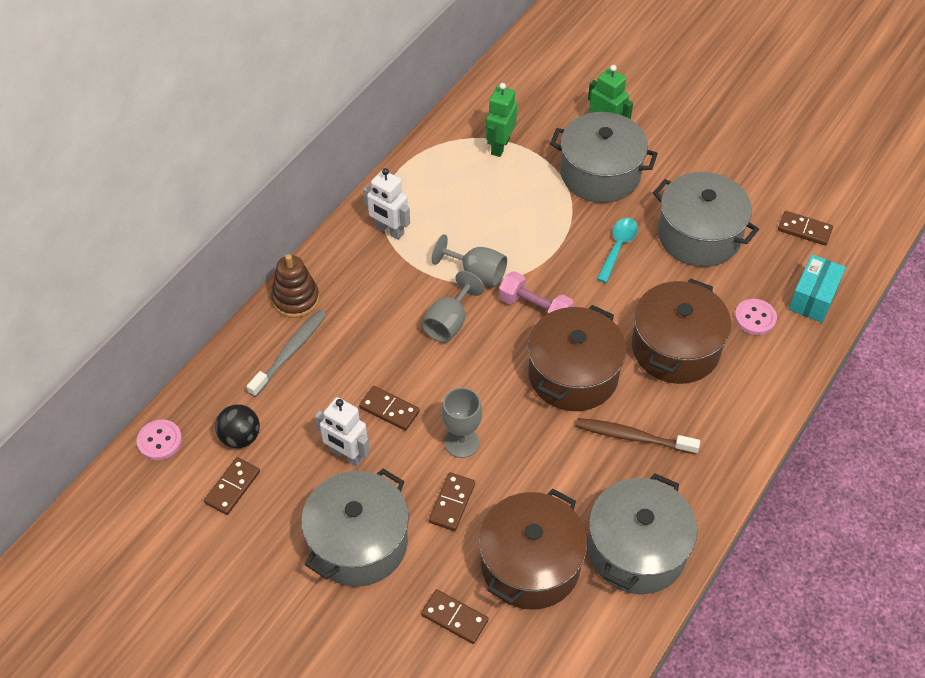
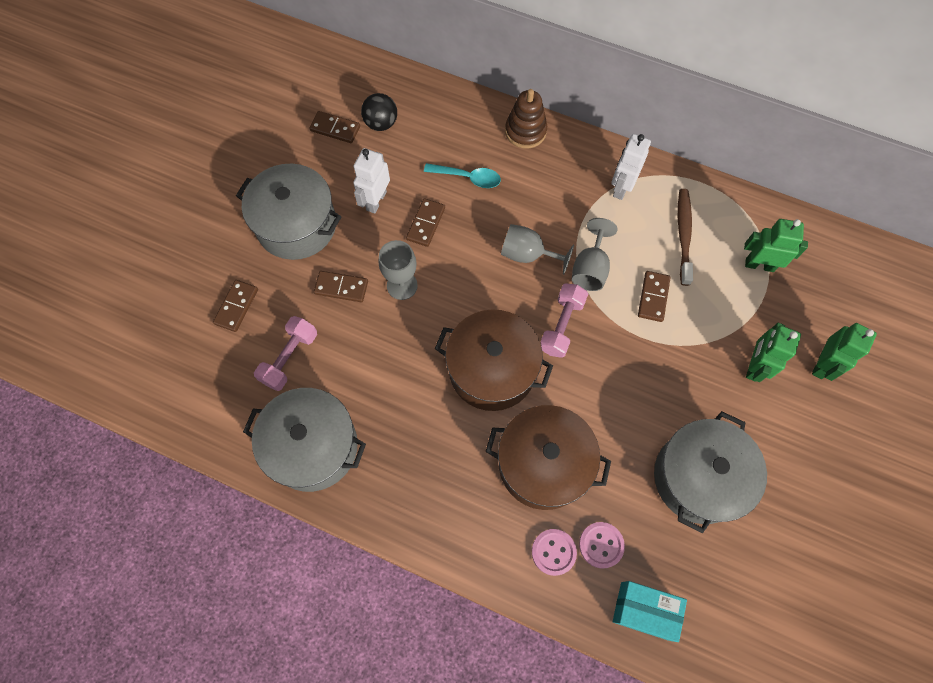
camera: 80 degrees right, 15 degrees up
(159, 441) = (369, 72): pink button -> pink button (553, 552)
(290, 352) = (469, 139): grey toothbrush -> none
(530, 564) = (289, 358): brown pot -> pink dumbbell
(600, 174) = (754, 366): grey pot -> green robot
(618, 247) = (659, 395): turquoise spoon -> turquoise spoon (468, 178)
(633, 437) = (431, 432): brown toothbrush -> brown toothbrush (683, 235)
(804, 230) = (742, 598): brown domino -> brown domino (653, 297)

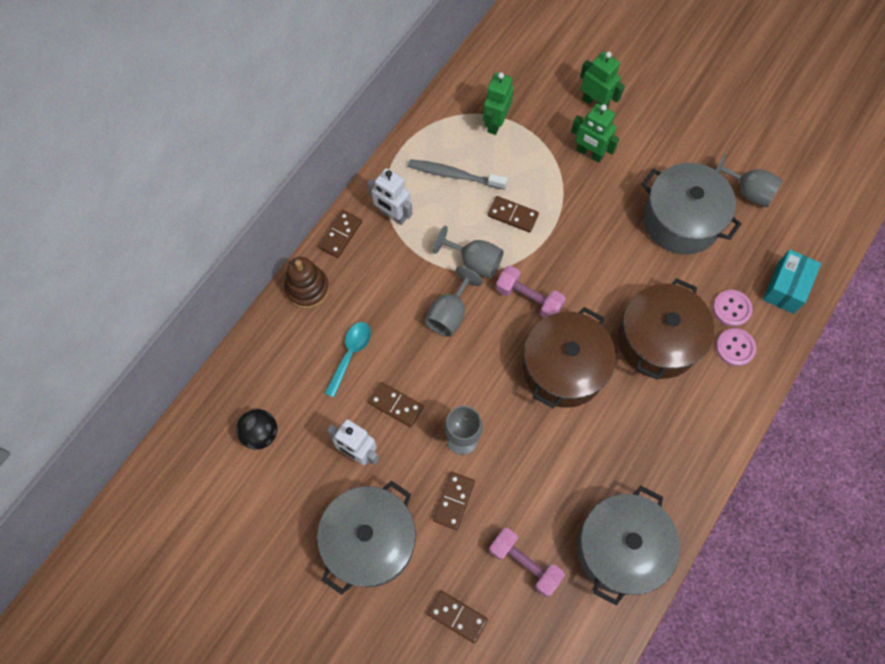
camera: 80 degrees left, 0 degrees up
(335, 128) = (255, 485): brown domino -> brown domino (340, 235)
(683, 235) = (454, 175): brown toothbrush -> grey toothbrush
(762, 556) = (748, 191): none -> grey goblet

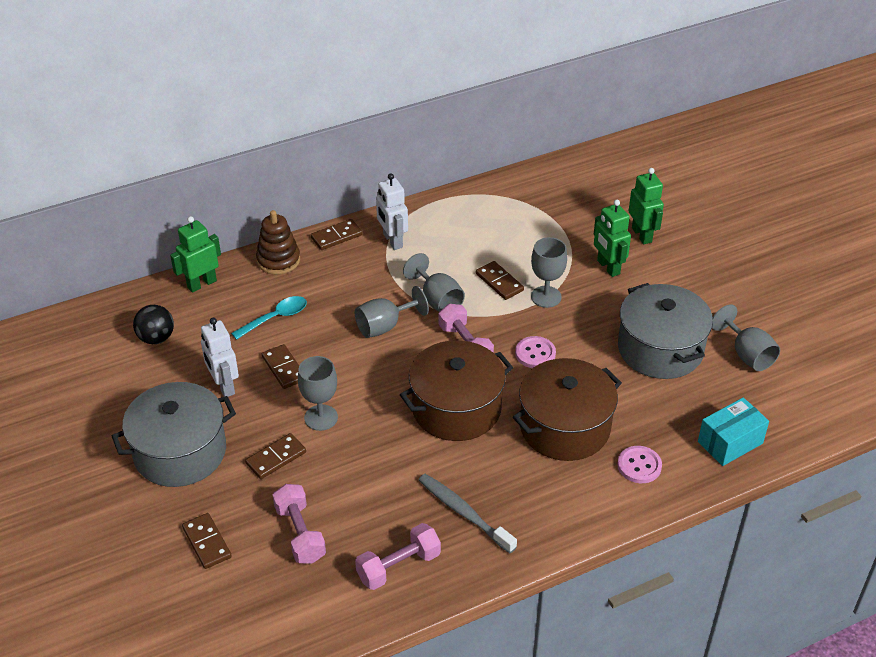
camera: 30 degrees right, 25 degrees down
(454, 175) = (469, 235): grey toothbrush -> grey toothbrush (464, 513)
(495, 123) = (536, 214): green robot -> green robot (201, 284)
(560, 211) = (546, 297): none -> grey goblet
(620, 548) = (398, 566): grey pot -> pink dumbbell
(731, 308) = (659, 435): pink button -> pink button (535, 354)

